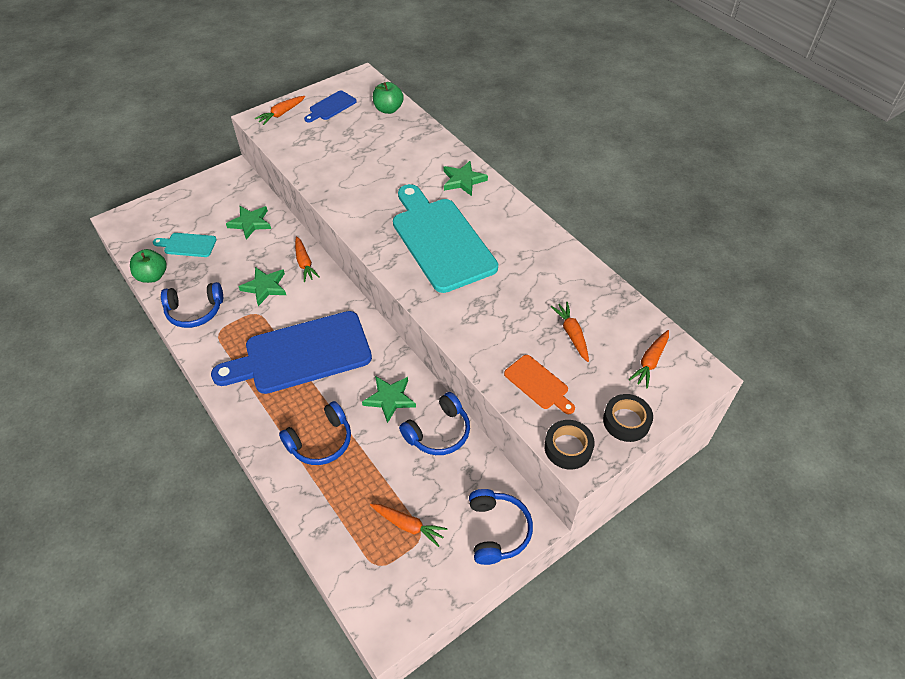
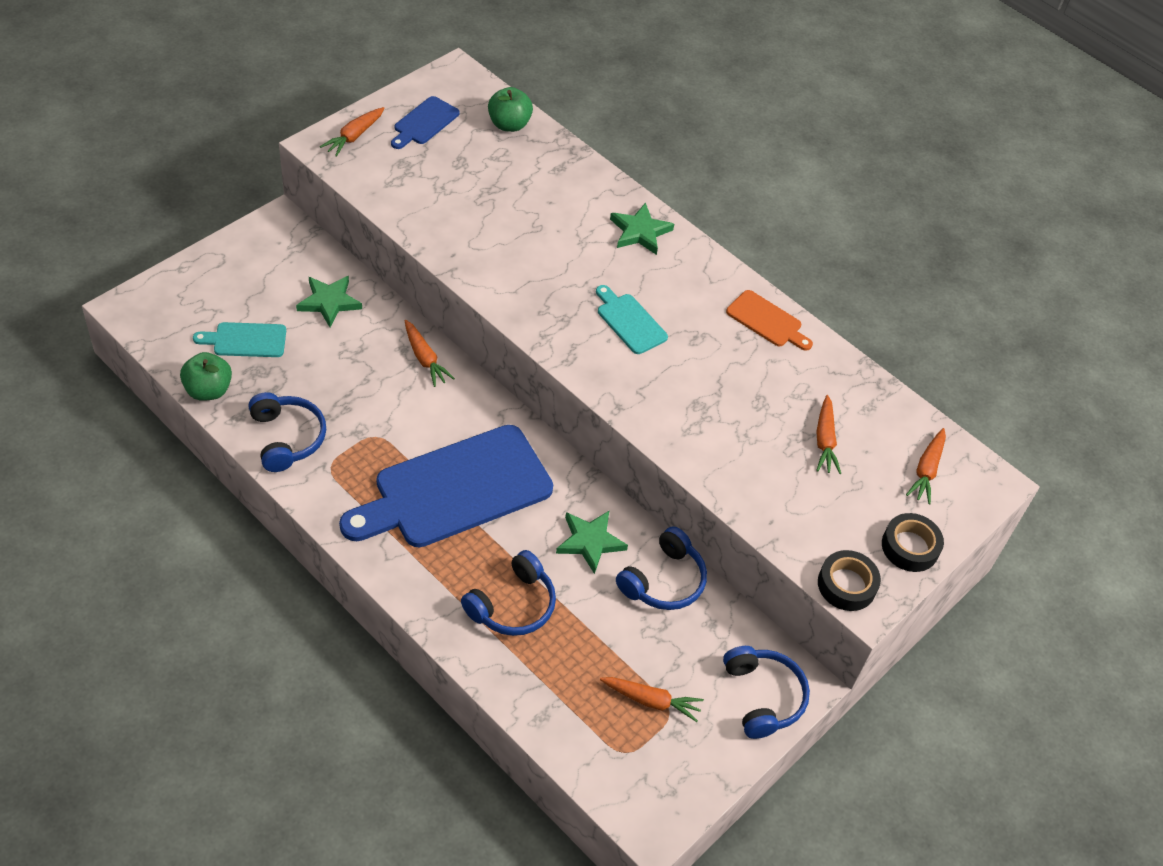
camera: 15 degrees left, 0 degrees up
(195, 311) = (287, 438): blue headphones -> blue headphones turned 90 degrees counterclockwise
(265, 287) = (377, 397): green star -> none
(440, 240) = (629, 321): turquoise cutting board -> turquoise cutting board, size x0.45
(538, 384) = (796, 508): orange cutting board -> orange cutting board (767, 321)
(571, 334) = (825, 441): orange carrot -> orange carrot turned 150 degrees counterclockwise

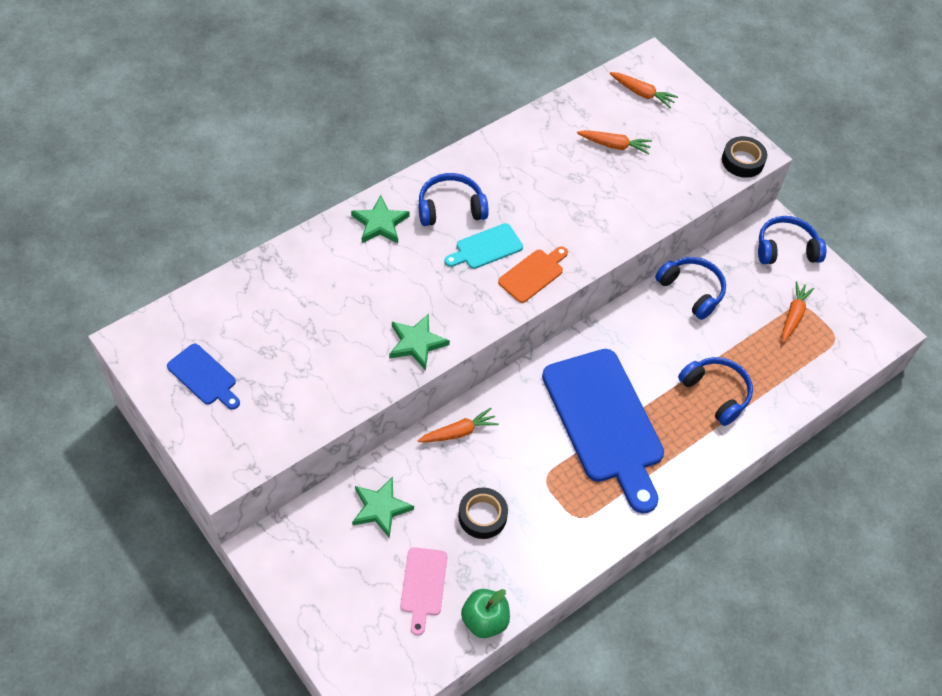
camera: 80 degrees left, 5 degrees up
(246, 340) = (423, 585): turquoise cutting board -> pink cutting board
(287, 438) = (545, 552): blue headphones -> blue headphones (450, 208)
(354, 136) = (214, 442): orange carrot -> none
(509, 124) = (220, 304): green apple -> none
(590, 542) = (657, 333): green star -> green star (416, 343)
(767, 321) = (491, 156): orange cutting board -> orange cutting board (533, 274)
(910, 547) = (709, 119): black tape -> black tape (482, 516)

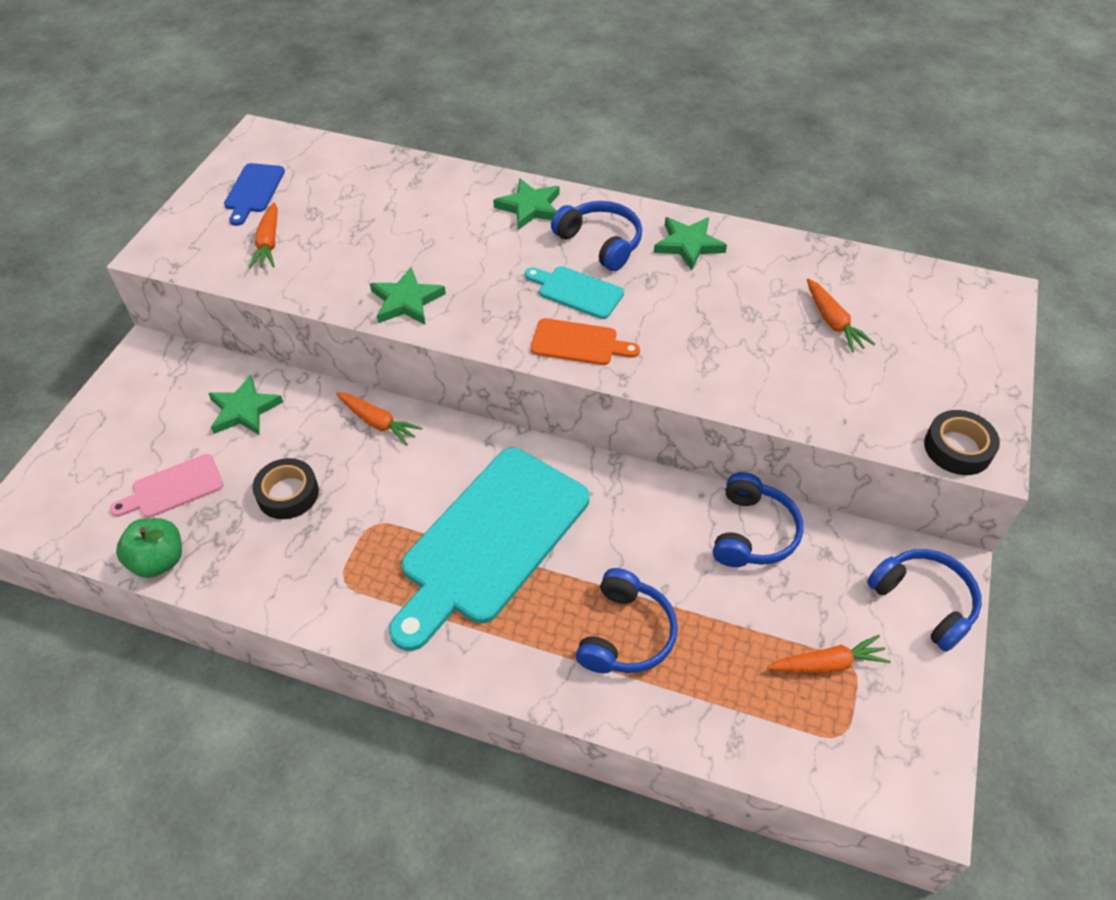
camera: 60 degrees right, 5 degrees down
(492, 166) = (688, 245): none -> green star
(605, 422) = (491, 540): blue cutting board -> turquoise cutting board
(642, 93) = (939, 308): orange carrot -> orange carrot (269, 243)

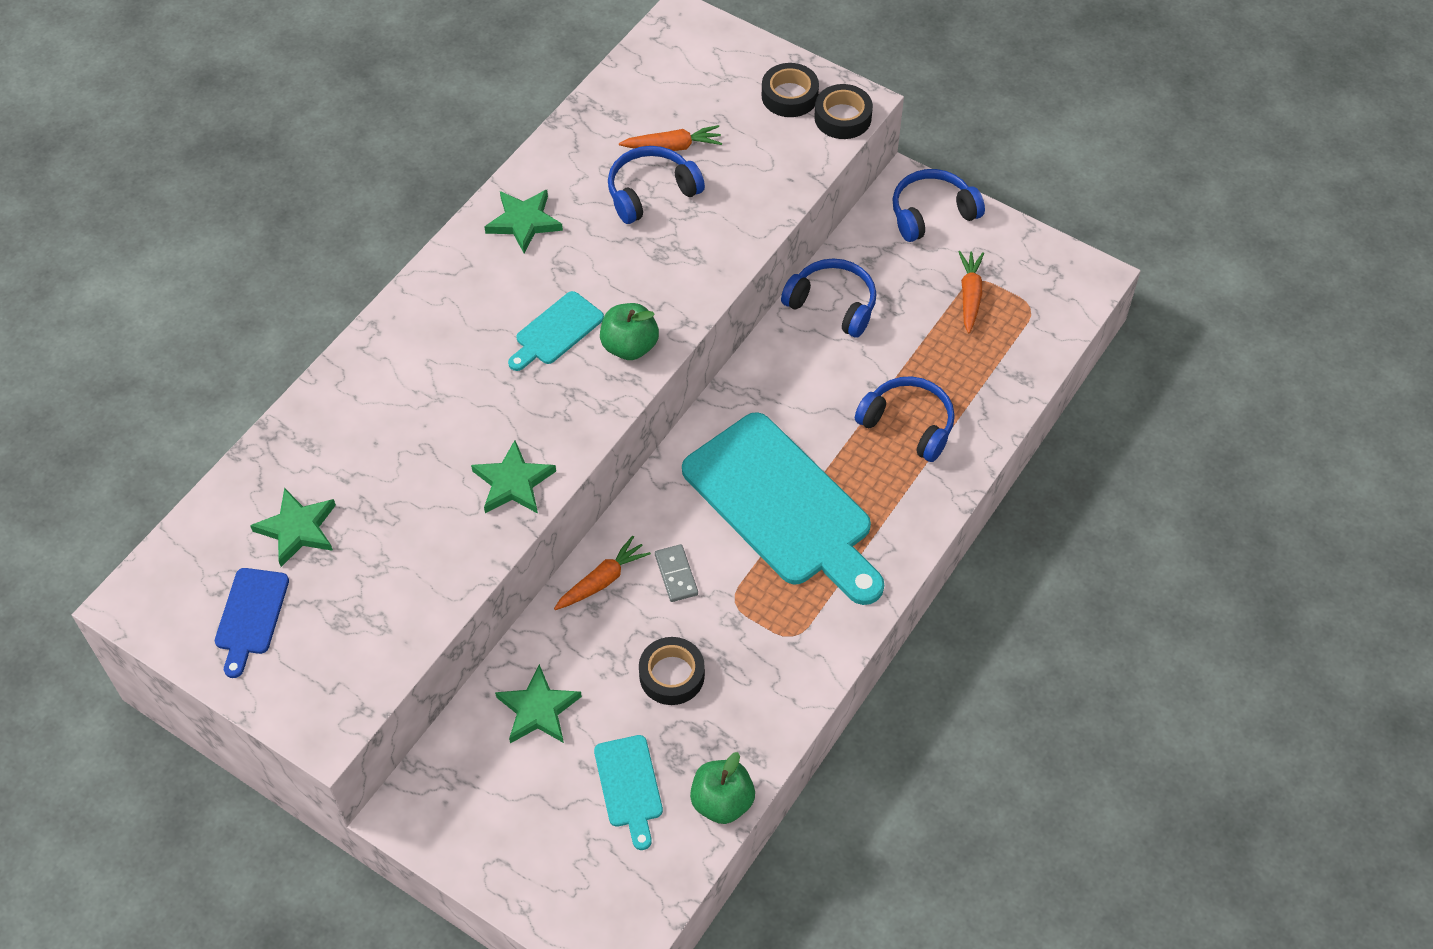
camera: 75 degrees left, 5 degrees up
(173, 488) = (629, 786): pink cutting board -> turquoise cutting board
(253, 191) = (251, 616): blue cutting board -> blue cutting board turned 75 degrees clockwise
(269, 243) = (360, 607): orange carrot -> none
(394, 473) = (676, 574): none -> grey domino
(530, 207) = (405, 343): green star -> green star (297, 529)
(578, 343) = (629, 346): orange cutting board -> green apple
(600, 243) = (491, 294): blue headphones -> blue headphones (651, 192)
(957, 397) = (789, 96): none -> black tape

